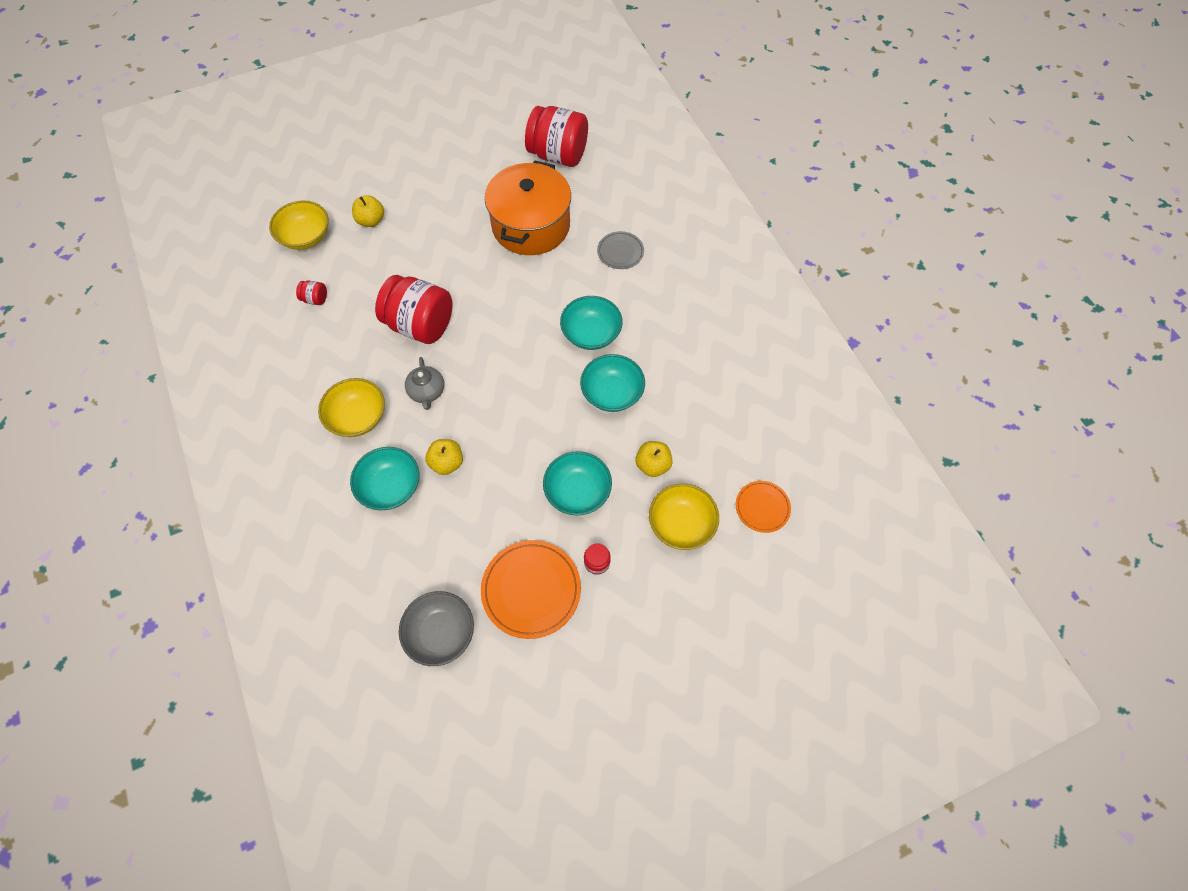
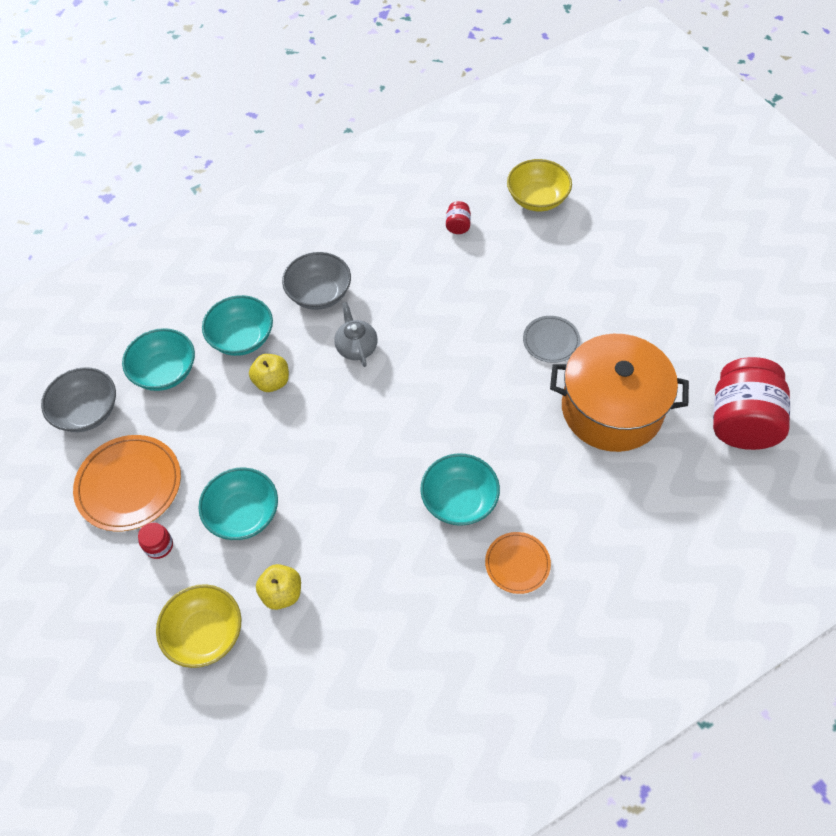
camera: 85 degrees right, 5 degrees down
(358, 417) = (319, 294): yellow bowl -> grey bowl
(371, 220) = (575, 249): yellow apple -> none
(420, 325) = (441, 324): red jar -> none
(427, 392) = (356, 347): grey teapot -> grey teapot turned 90 degrees clockwise
(612, 393) = (376, 535): turquoise bowl -> turquoise bowl (165, 372)
(620, 252) = (596, 519): grey plate -> grey plate (551, 341)
(762, 507) = (230, 734): orange plate -> orange plate (517, 564)

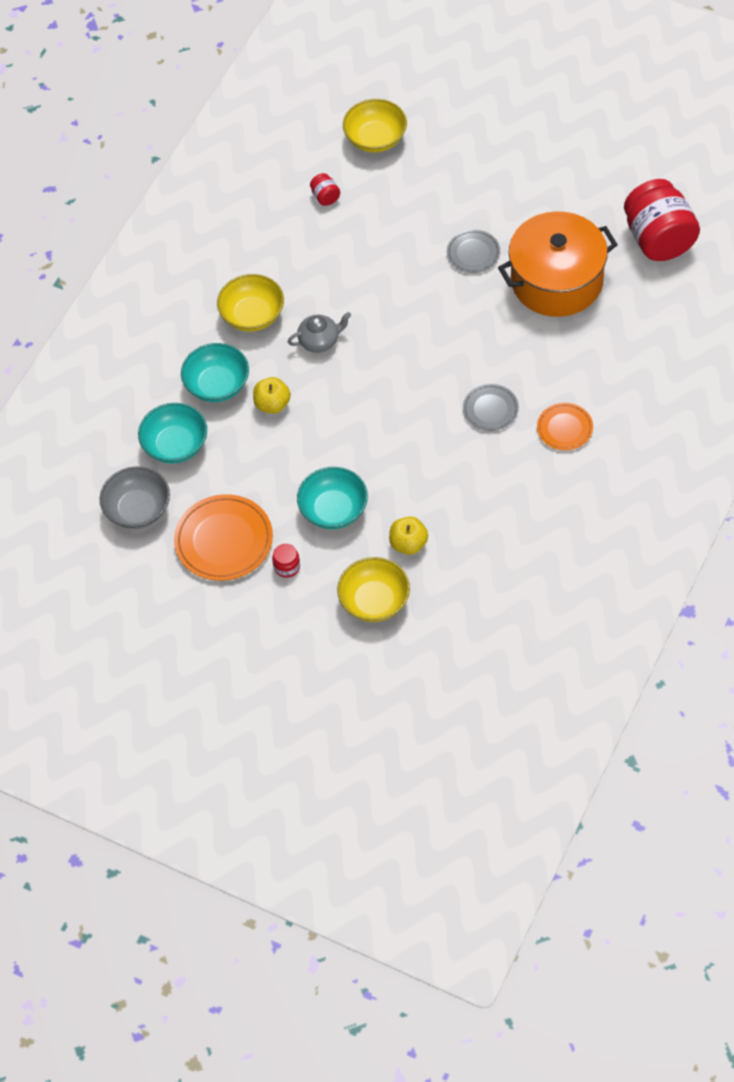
camera: 30 degrees left, 0 degrees up
(319, 294) = (252, 315): grey bowl -> yellow bowl
(356, 347) = (319, 341): grey teapot -> grey teapot turned 120 degrees clockwise
(459, 500) = (490, 409): turquoise bowl -> grey plate

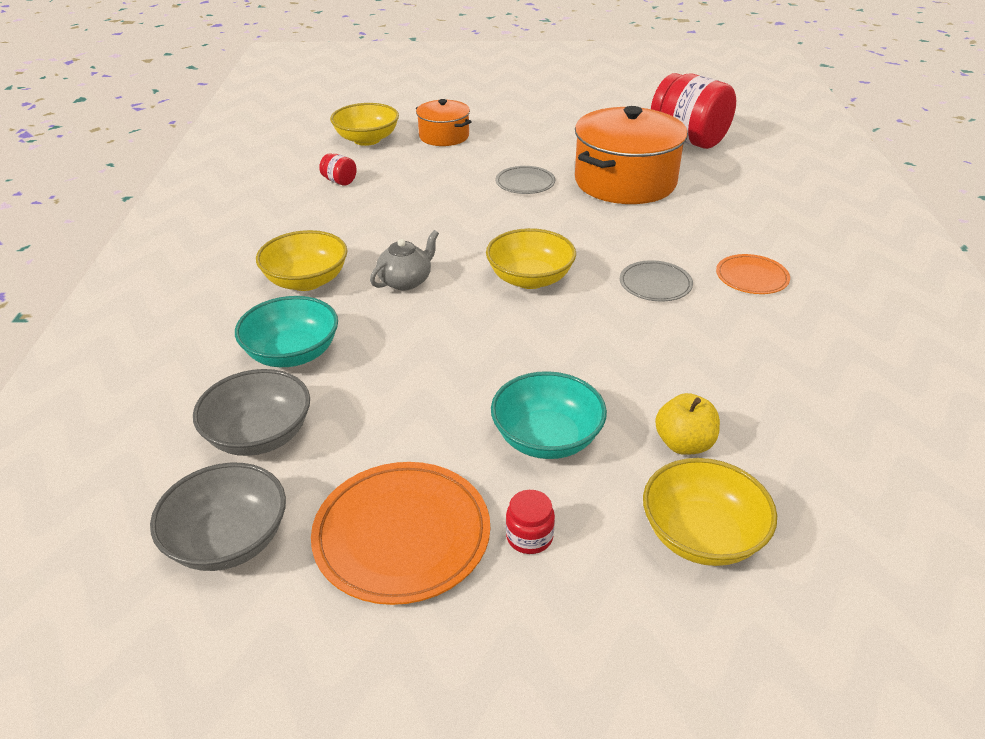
camera: 30 degrees left, 20 degrees down
(175, 445) = (259, 435): turquoise bowl -> grey bowl
(272, 404) = (382, 352): yellow apple -> none
(406, 371) = (530, 279): none -> yellow bowl
(445, 156) = (444, 136): none -> orange pot

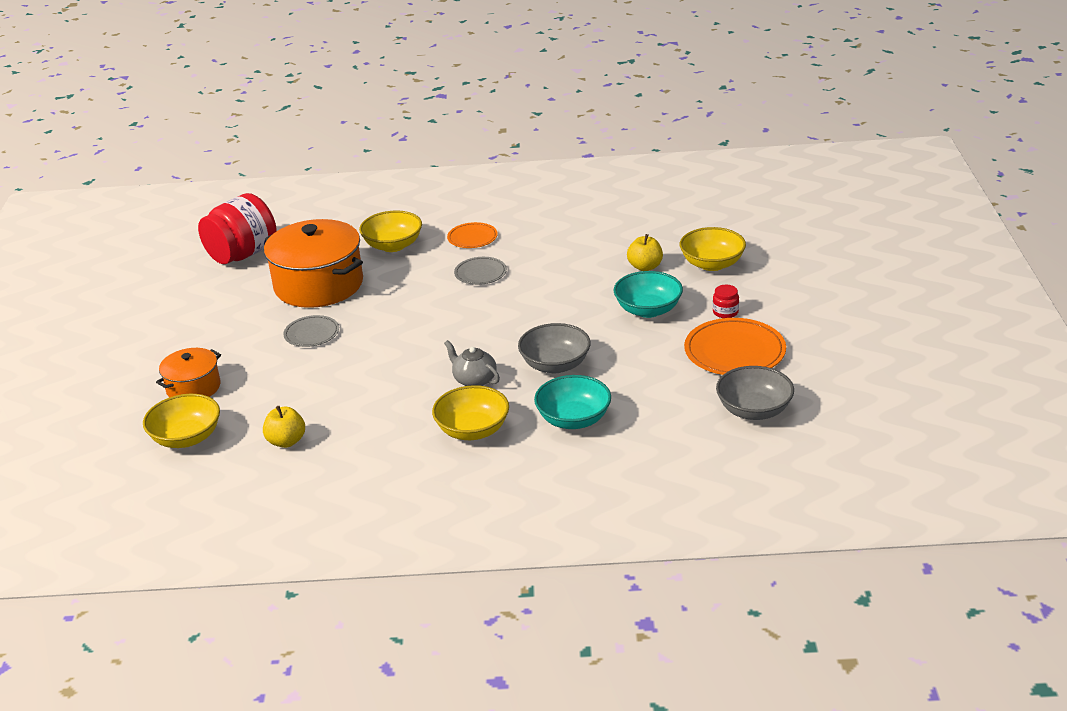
camera: 90 degrees left, 5 degrees down
(259, 435) = (664, 417): grey bowl -> grey bowl (555, 365)
(339, 181) = (286, 441): red jar -> yellow apple
(530, 279) = (472, 324): yellow bowl -> yellow bowl (393, 245)

